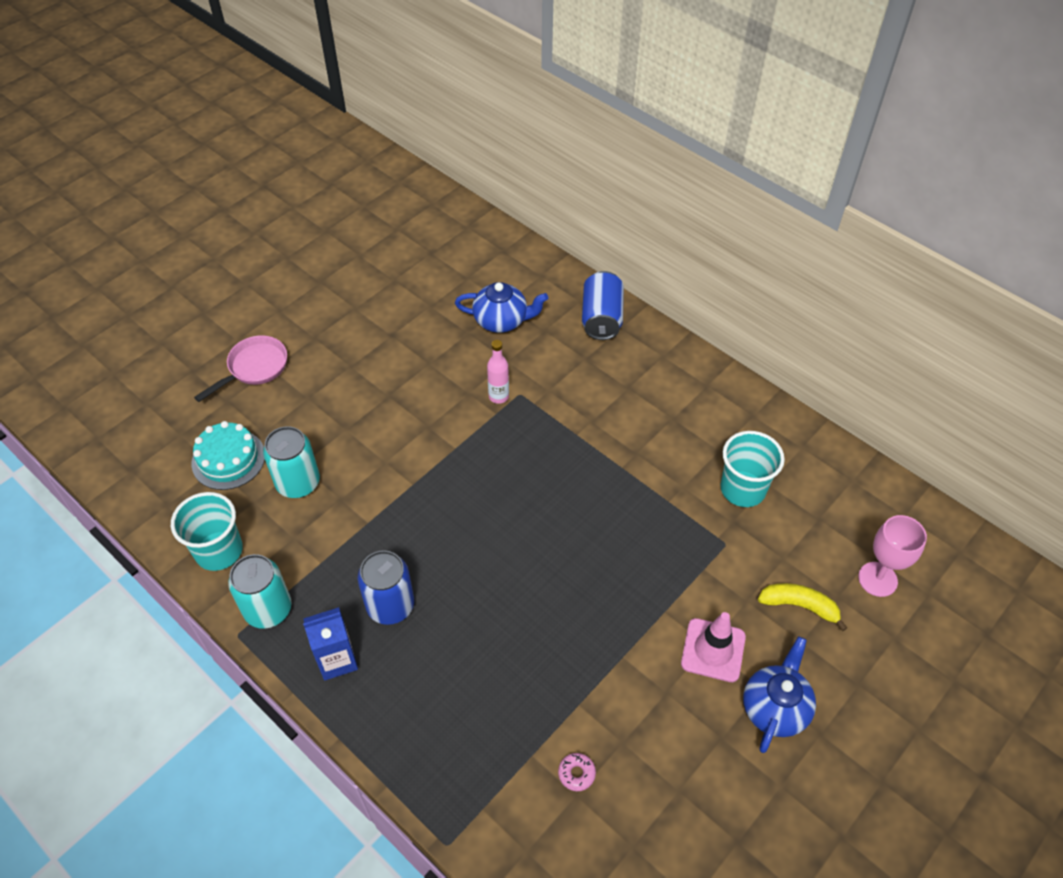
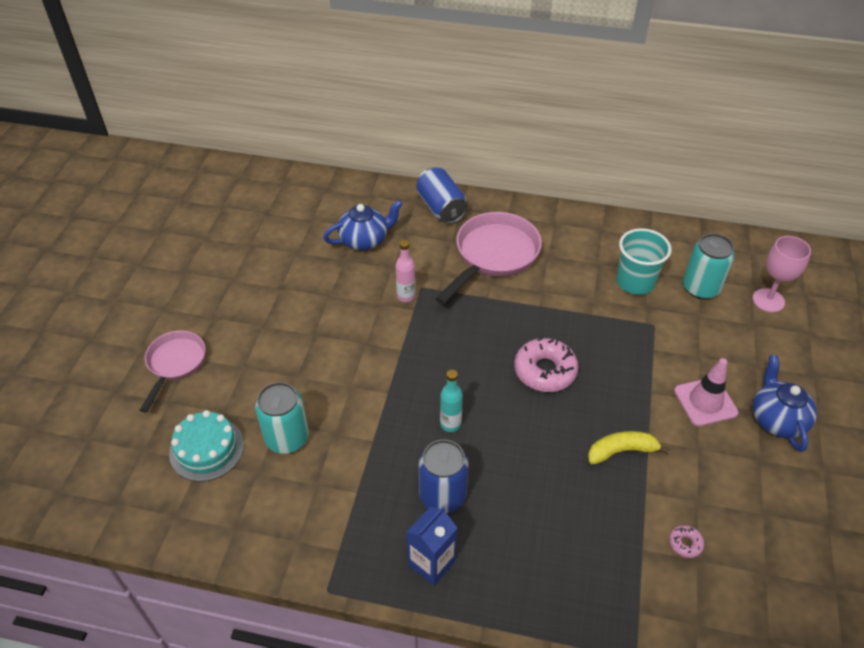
camera: 30 degrees left, 5 degrees down
(219, 551) = (256, 529): turquoise cup -> none
(268, 609) = (339, 554): turquoise can -> turquoise can (700, 288)
(446, 543) = (450, 424): none -> turquoise bottle
(575, 536) = (545, 371): none -> pink donut
(615, 393) = (493, 256): none -> pink pan
(799, 606) = (735, 342): yellow banana -> yellow banana (621, 451)

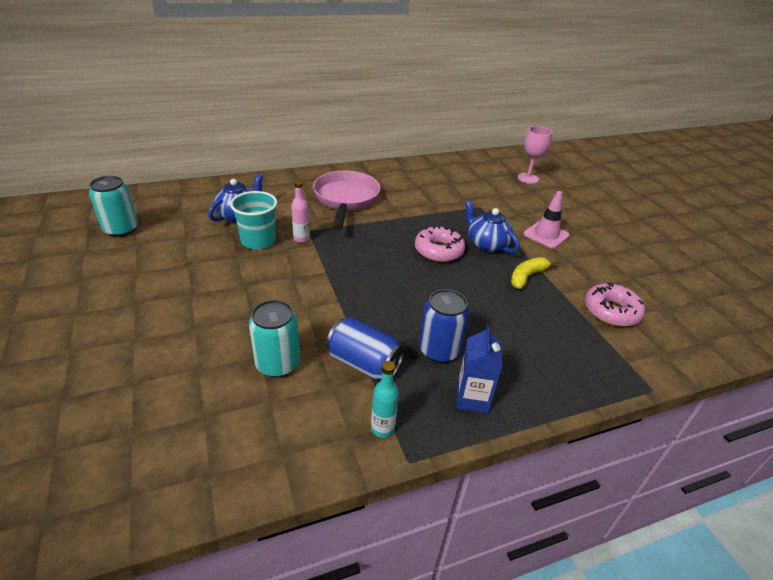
camera: 35 degrees left, 10 degrees down
(175, 364) = (119, 350): pink pan -> none
(207, 449) = (204, 403): turquoise cake -> none
(441, 208) = (284, 184): blue can -> blue can (364, 363)
(450, 424) = (403, 303): turquoise bottle -> turquoise bottle (382, 428)
(635, 282) = (448, 189): turquoise cup -> turquoise cup (258, 241)
(685, 543) = (611, 311): pink donut -> pink donut, size x2.17
(700, 288) = (487, 182): turquoise can -> turquoise can (121, 229)
(776, 419) = (589, 230): blue teapot -> blue teapot (486, 244)

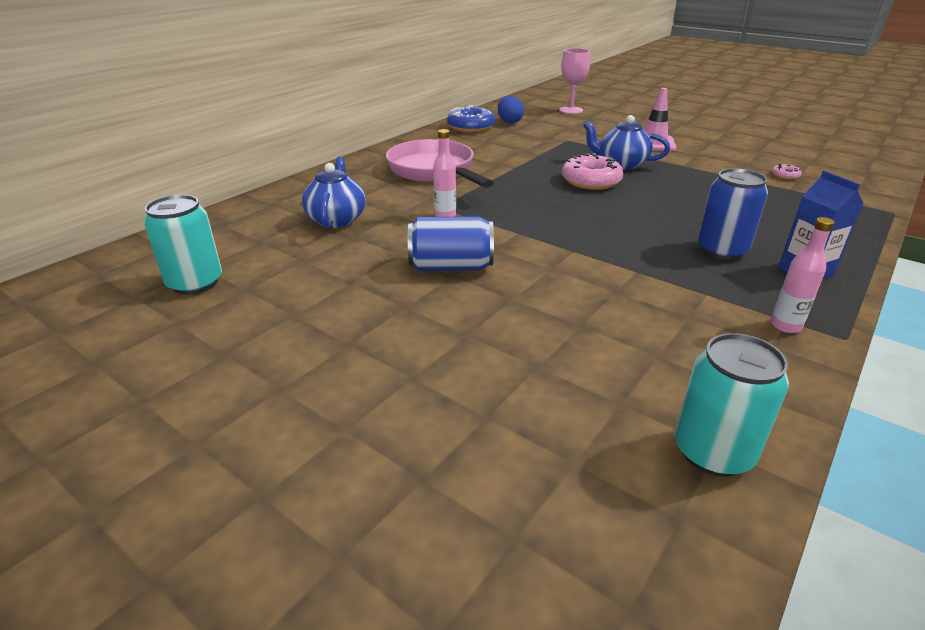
camera: 30 degrees left, 5 degrees down
(258, 241) = (400, 233): turquoise cup -> none
(278, 364) = (609, 323): turquoise can -> turquoise can (713, 452)
(364, 363) = (682, 286): blue can -> blue can (451, 266)
(382, 428) = (785, 326): turquoise bottle -> pink bottle
(426, 169) = (471, 127): none -> blue donut
(461, 174) = (509, 122): none -> blue egg
(527, 277) = (691, 175): yellow banana -> none
(611, 311) = (785, 176): pink donut -> pink donut, size x0.46

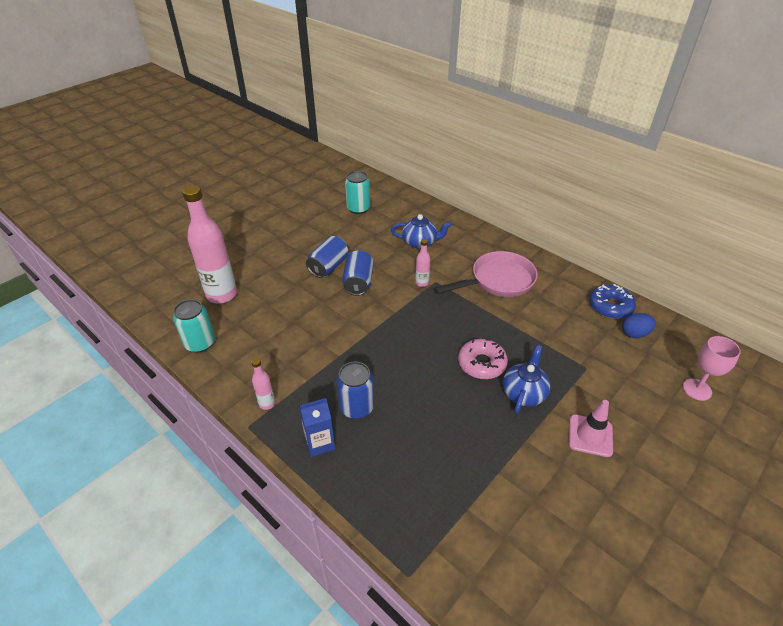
camera: 95 degrees right, 10 degrees up
(404, 301) = (329, 266): none -> blue can
(529, 452) = (222, 295): none -> pink bottle
(785, 176) = (503, 522): pink donut -> none

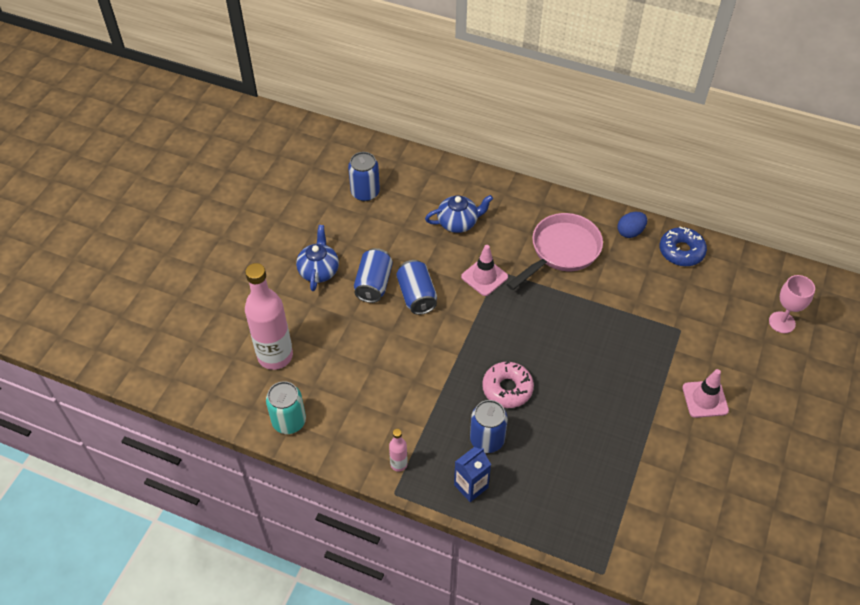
camera: 20 degrees left, 10 degrees up
(358, 208) = (365, 192): turquoise can -> blue can
(422, 283) = (484, 277): pink bottle -> pink traffic cone
(481, 363) = (583, 355): pink donut -> pink donut (507, 388)
(523, 393) = (633, 375): blue teapot -> blue teapot (319, 271)
(635, 334) = (713, 277): blue egg -> blue egg (630, 232)

